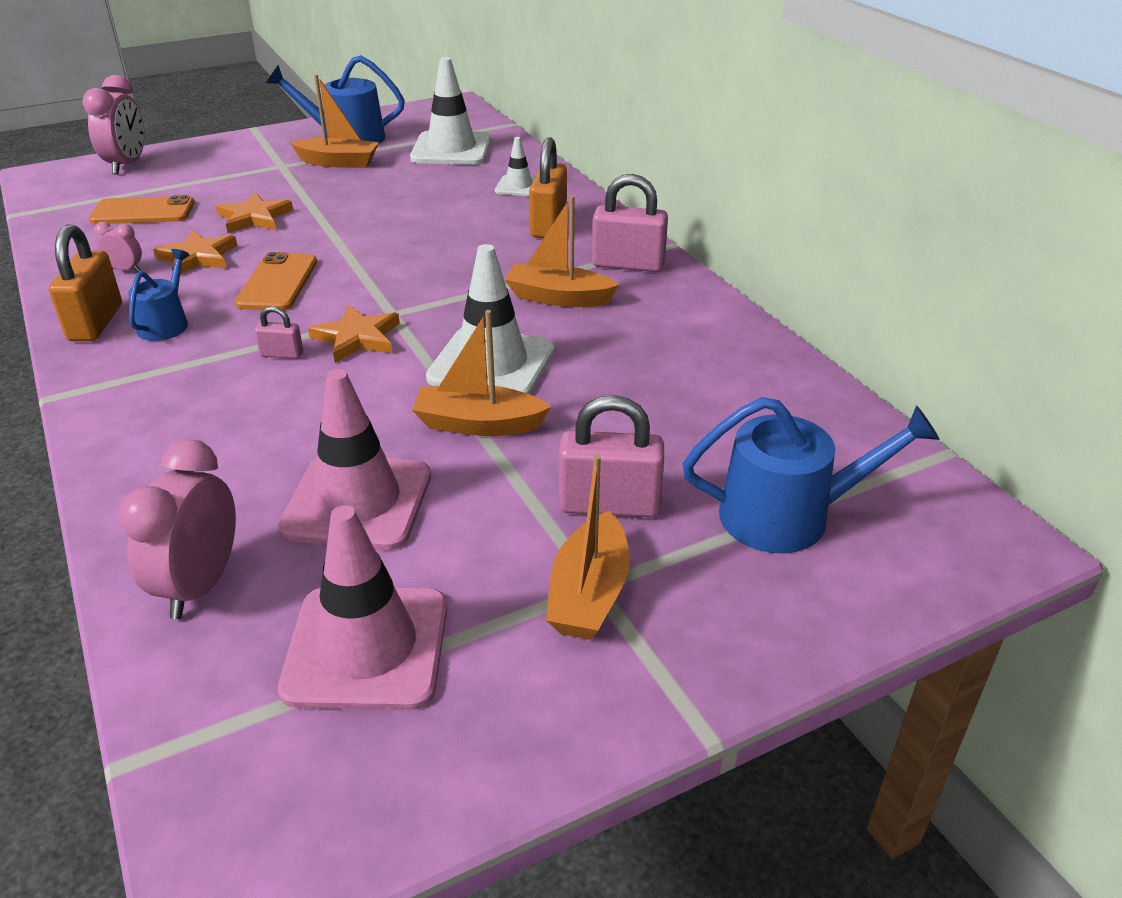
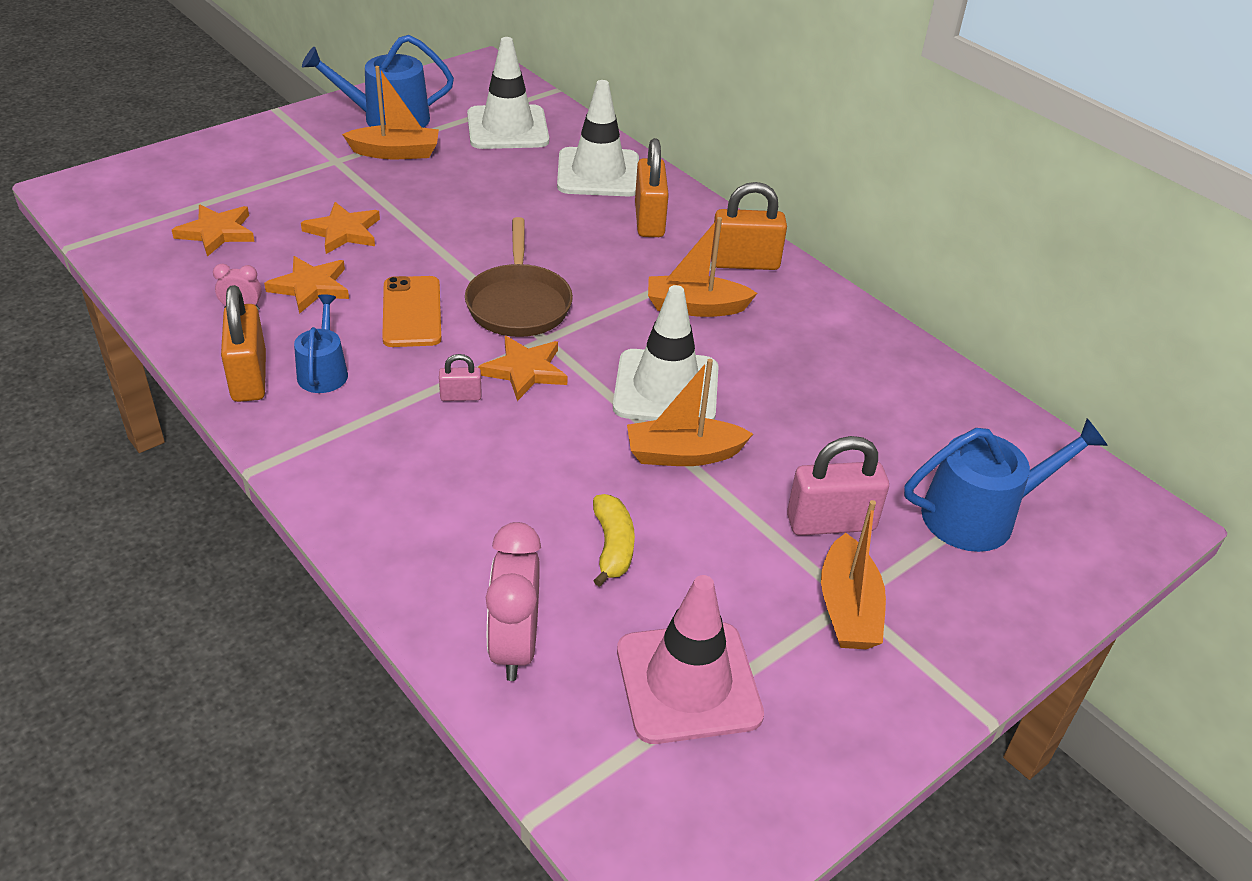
camera: 15 degrees left, 5 degrees up
(127, 165) = (161, 170): pink clock -> none
(143, 212) = (217, 233): orange phone -> orange star
(357, 502) = (612, 546): pink traffic cone -> yellow banana
(383, 283) = (518, 304): none -> brown pan
(518, 186) = (598, 173): white traffic cone -> white traffic cone, size x1.91
(628, 264) = (744, 263): pink padlock -> orange padlock

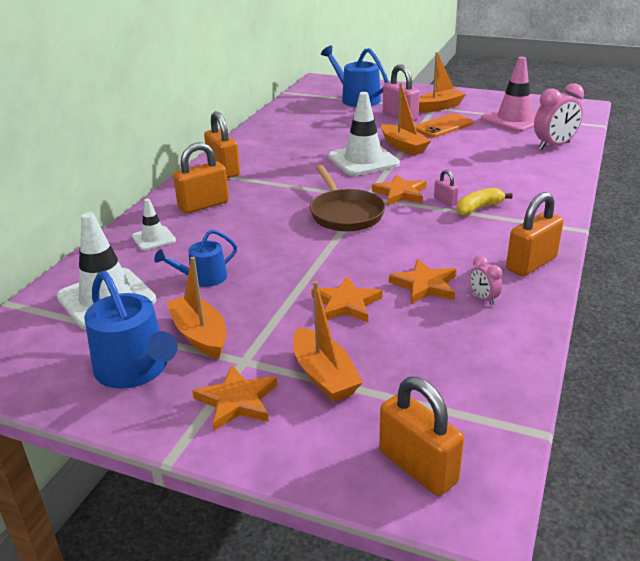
camera: 115 degrees left, 10 degrees down
(131, 184) = (418, 467): none -> orange padlock
(217, 233) = (421, 362): orange star -> orange star (237, 401)
(323, 371) = (489, 244): blue watering can -> blue watering can (203, 278)
(412, 312) = (398, 240): orange phone -> orange phone (443, 126)
(518, 304) = (345, 214): brown pan -> brown pan turned 105 degrees clockwise
(598, 173) = (154, 238): white traffic cone -> white traffic cone, size x0.52
(612, 546) = (478, 144): yellow banana -> yellow banana (479, 208)
(695, 307) = (284, 171): orange boat -> orange boat (324, 376)

